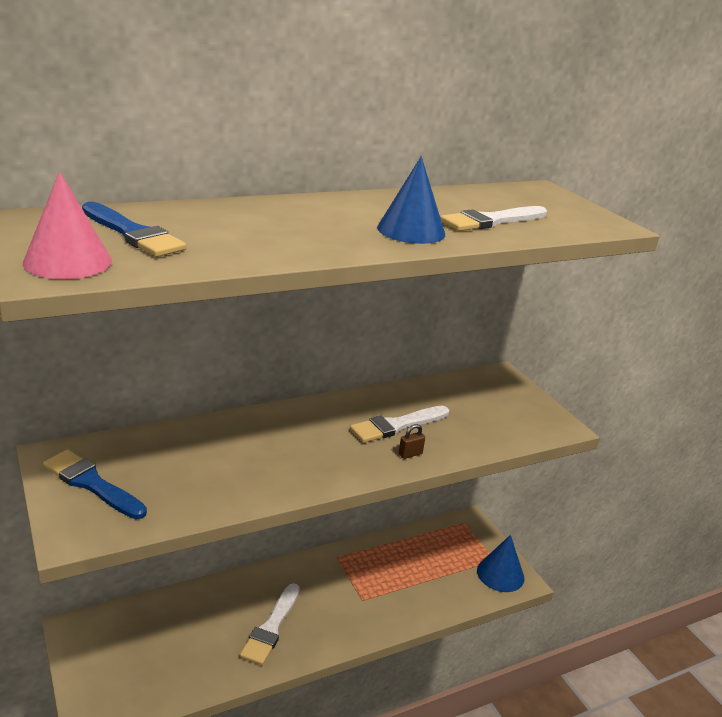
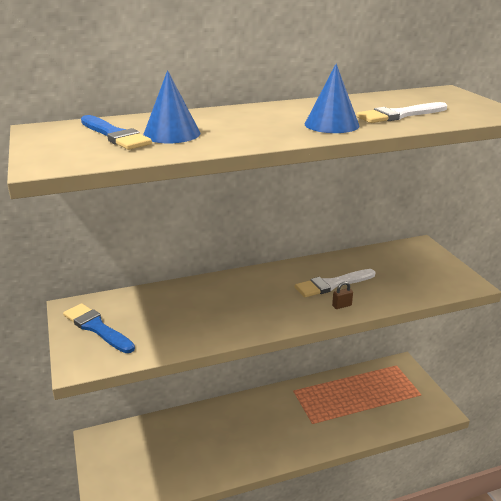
camera: 10 degrees right, 0 degrees up
(68, 261) = (62, 155): pink cone -> none
(271, 628) = (240, 442): white brush -> none
(500, 574) = (425, 405): blue cone -> blue cone (171, 134)

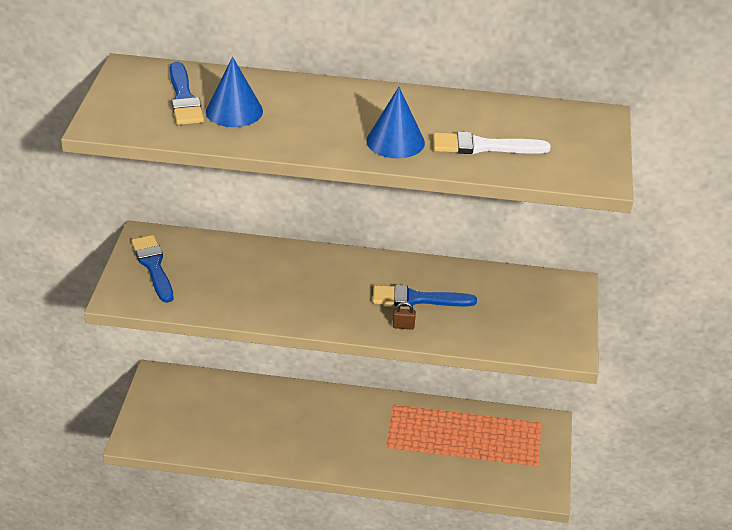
camera: 25 degrees right, 10 degrees up
(332, 284) = (417, 299): white brush -> blue brush

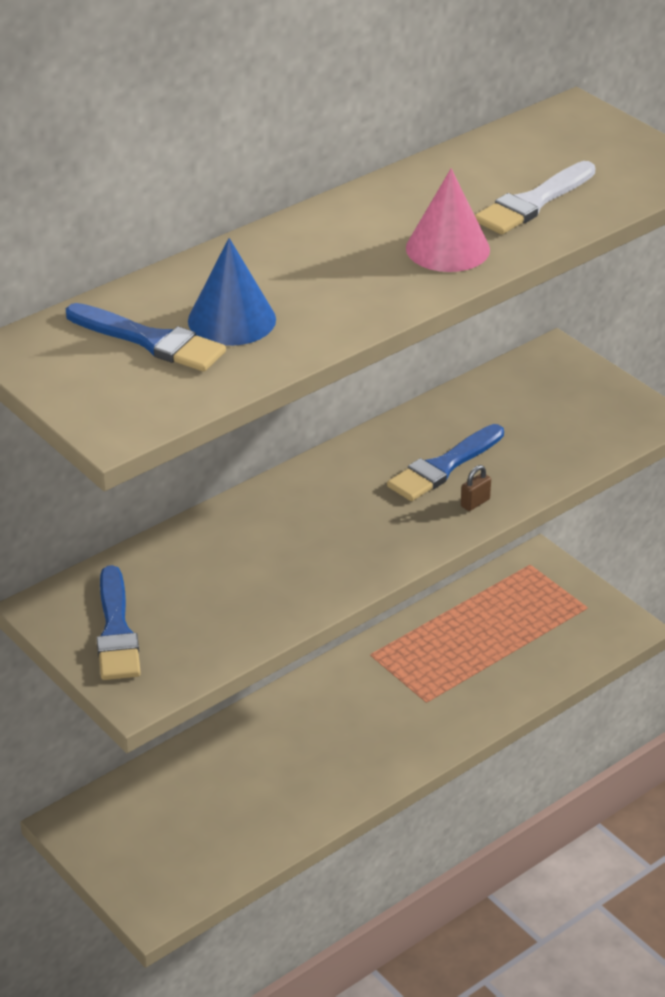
camera: 45 degrees left, 0 degrees up
(153, 266) = (116, 631): blue brush -> blue brush turned 120 degrees counterclockwise
(395, 141) = (447, 248): blue cone -> pink cone

